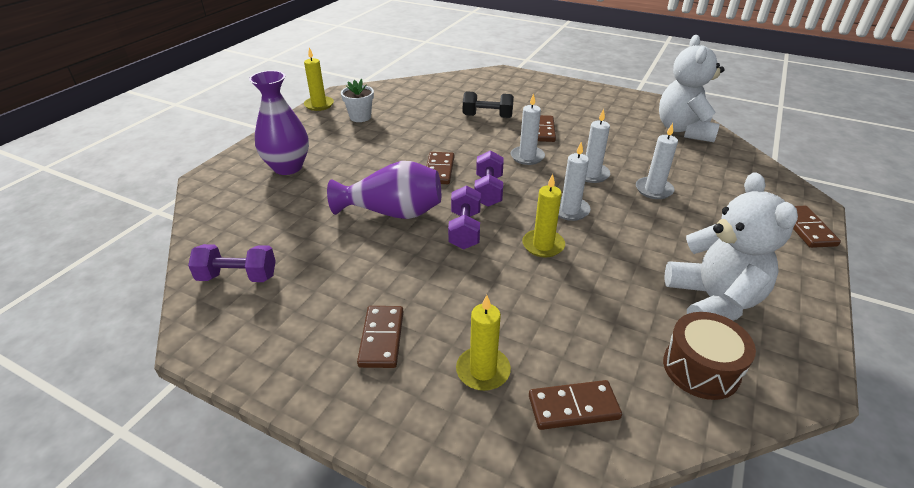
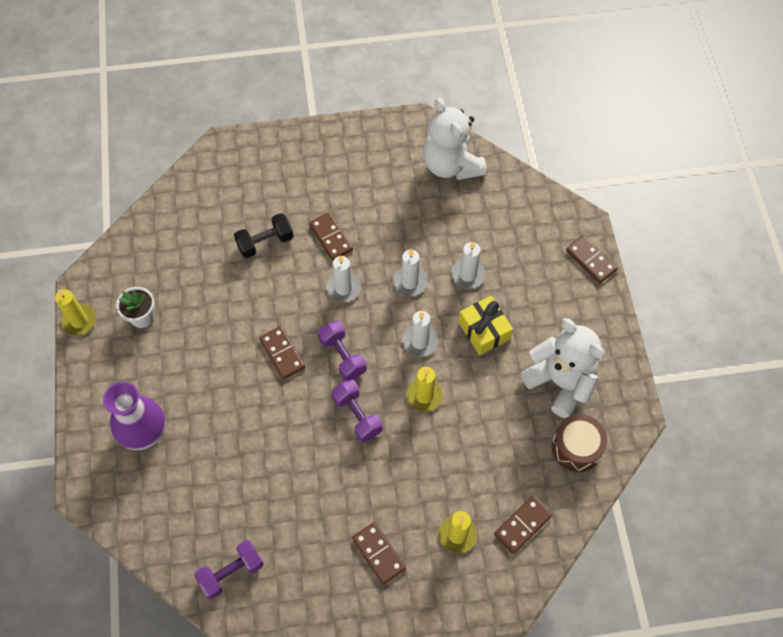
camera: 35 degrees left, 25 degrees up
(393, 212) = (287, 431): purple vase -> none
(644, 229) = (484, 330): none -> yellow gift

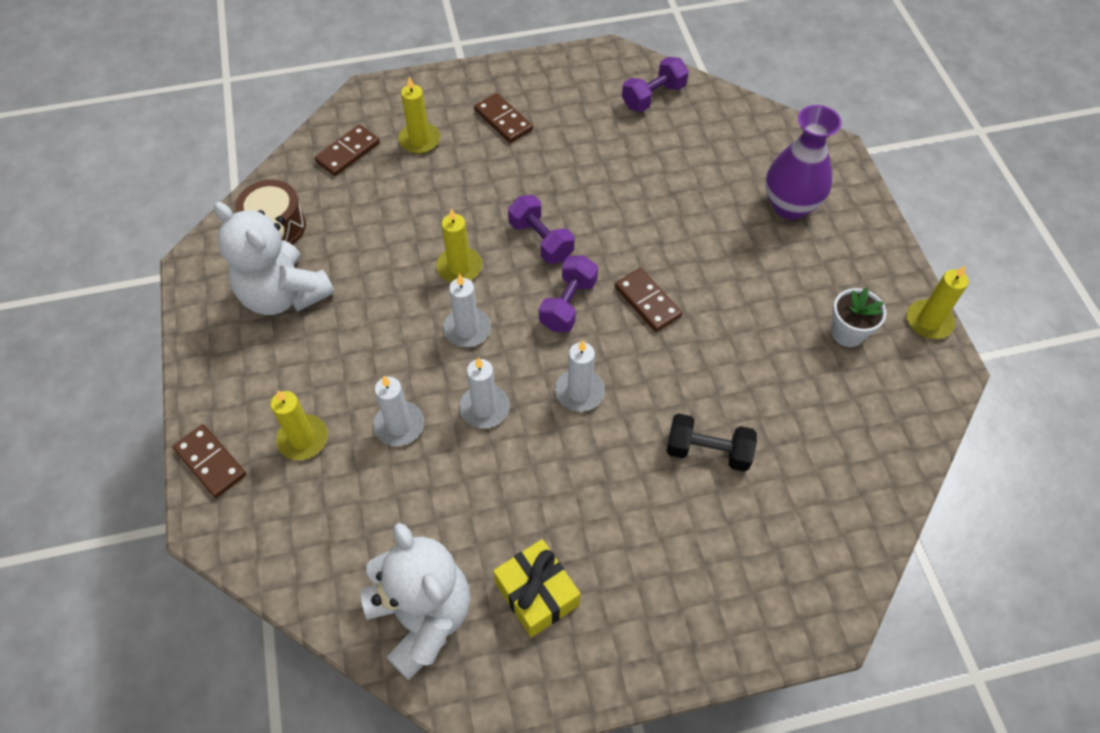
camera: 175 degrees right, 5 degrees down
(265, 242) = (708, 451): black dumbbell -> black dumbbell turned 45 degrees clockwise
(331, 237) = (609, 467): brown domino -> none
(342, 356) = (568, 304): purple dumbbell -> purple dumbbell turned 60 degrees clockwise
(484, 330) = (379, 350): yellow gift -> yellow gift (537, 594)
(532, 271) = (303, 439): none -> yellow candle

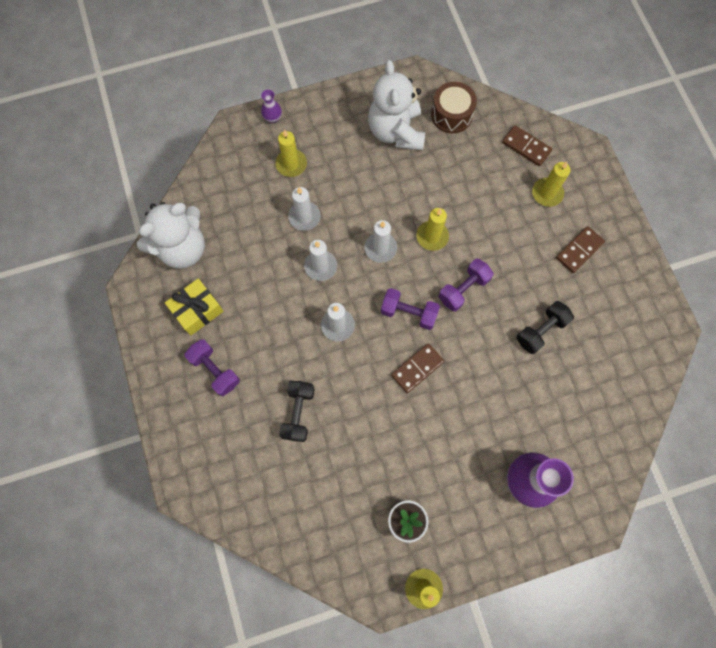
camera: 85 degrees right, 15 degrees up
(210, 462) = (272, 118): brown domino -> purple vase
(284, 294) = (396, 132): white teddy bear -> white teddy bear turned 45 degrees counterclockwise
(604, 169) = (541, 331): none -> black dumbbell
(653, 96) = (629, 366): purple dumbbell -> purple dumbbell (215, 370)

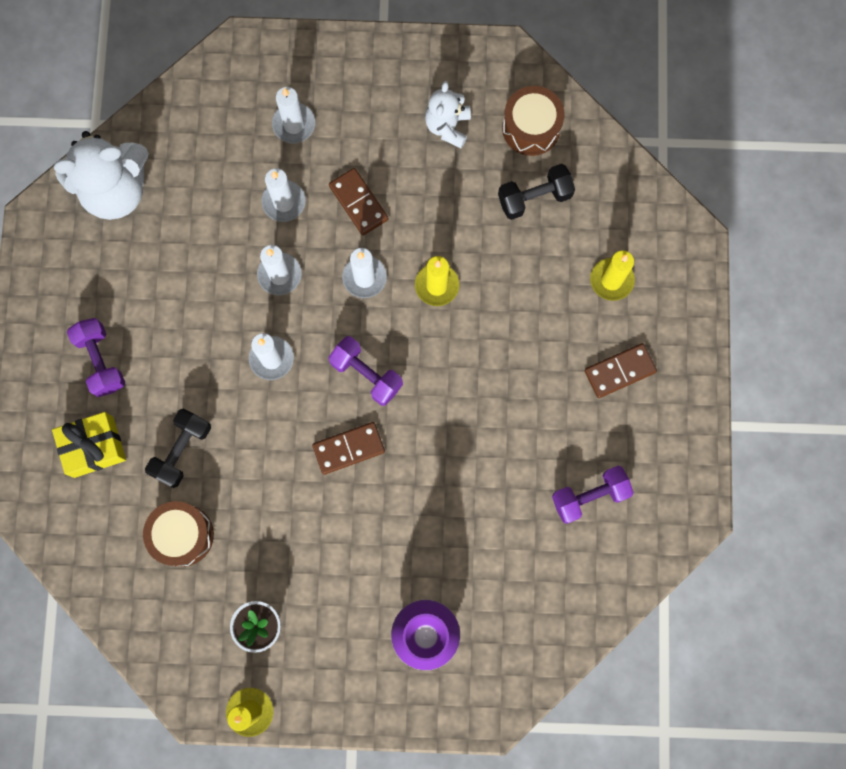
camera: 20 degrees right, 5 degrees up
(197, 310) = (106, 277): yellow gift -> yellow gift (94, 447)
(272, 118) = (294, 52): purple vase -> none
(291, 164) = (294, 124): yellow candle -> white candle
(322, 474) = (182, 535): none -> brown drum
(396, 132) = (447, 126): white teddy bear -> white teddy bear, size x0.57
(463, 289) = (448, 369): purple dumbbell -> purple dumbbell (589, 496)
(526, 147) = (611, 207): brown domino -> brown domino (358, 203)
(541, 331) = (524, 457): black dumbbell -> black dumbbell (534, 197)

